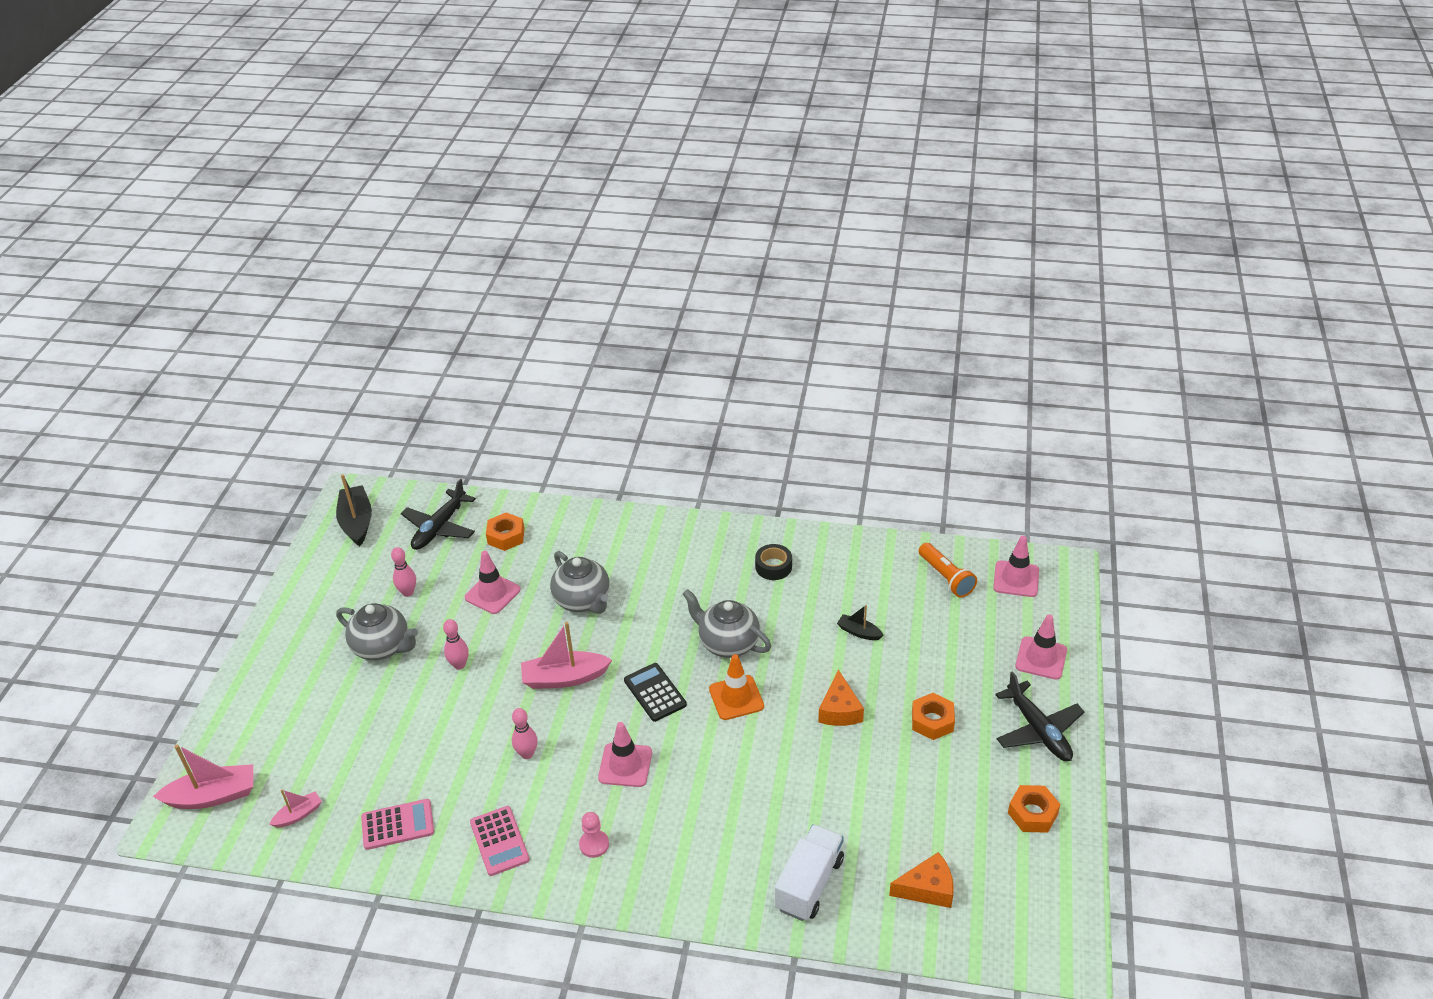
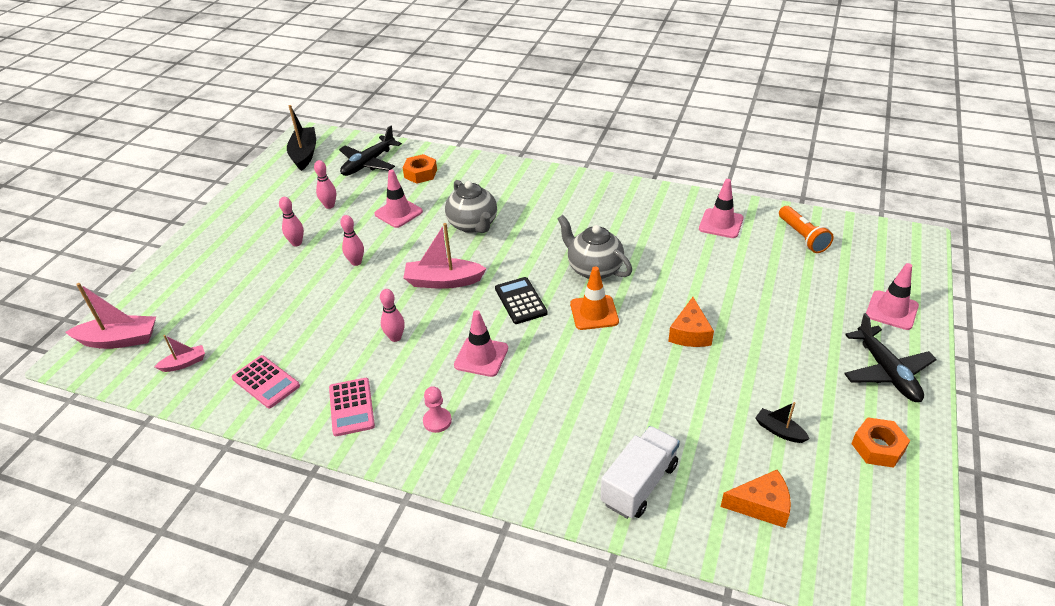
camera: 10 degrees right, 0 degrees up
(382, 647) = (296, 243): grey teapot -> pink bowling pin
(398, 825) = (266, 382): pink calculator -> pink calculator turned 45 degrees clockwise
(773, 566) = (644, 215): black tape -> none
(859, 632) = (716, 272): black boat -> black boat (779, 431)
(932, 721) = (779, 352): orange nut -> none
(1016, 579) = (869, 244): pink traffic cone -> pink traffic cone (721, 223)

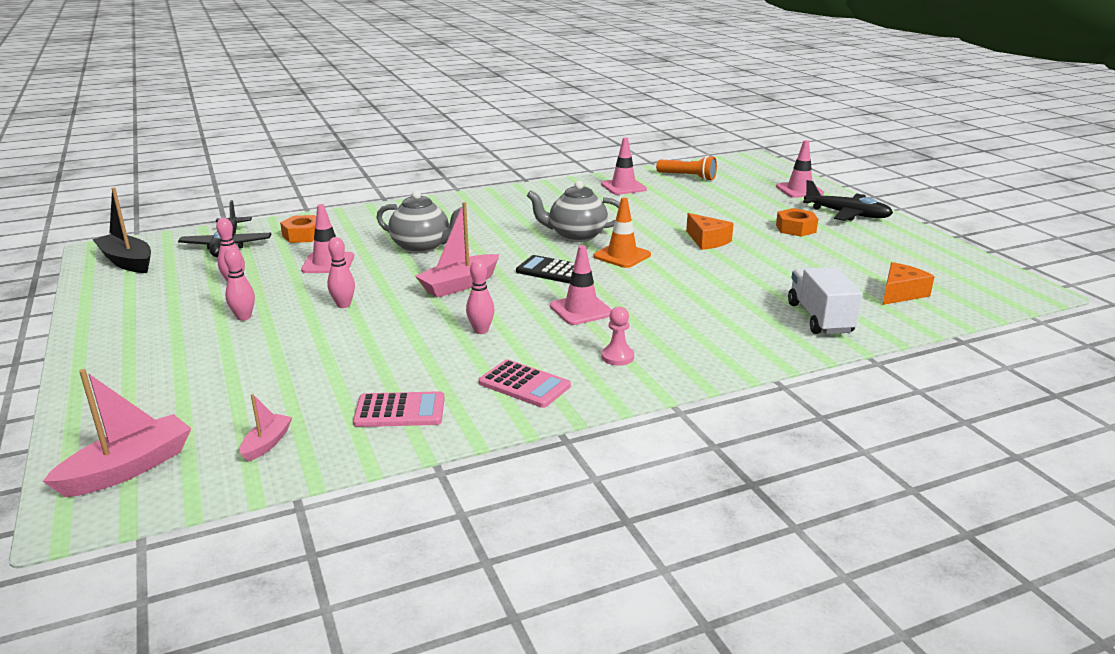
camera: 45 degrees left, 15 degrees down
(779, 431) = (845, 260): black boat -> none
(878, 447) = (904, 244): orange nut -> orange nut (795, 228)

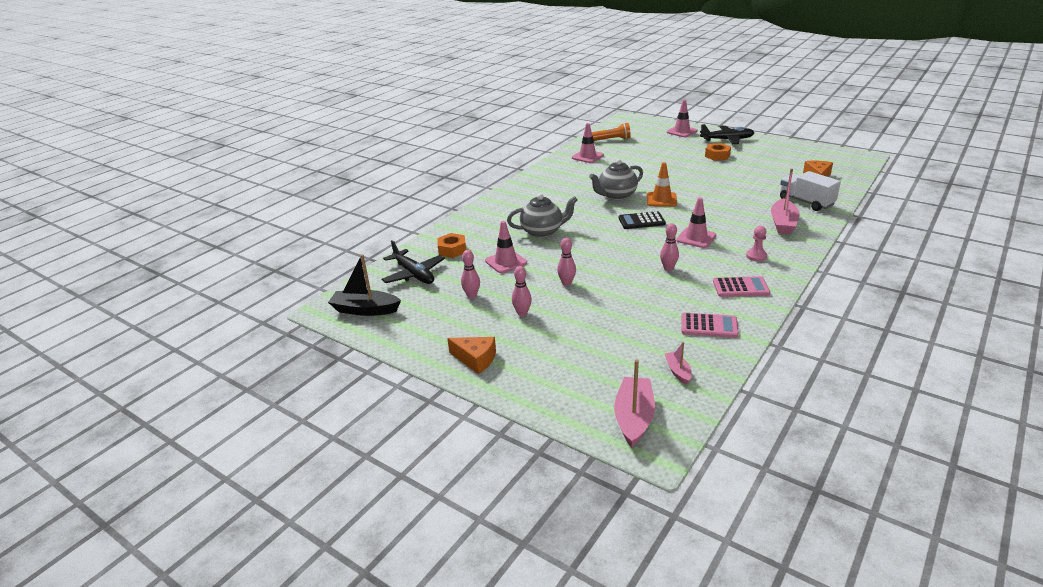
camera: 30 degrees left, 5 degrees up
(400, 411) = (709, 326): pink calculator -> pink calculator turned 45 degrees clockwise
(459, 285) = (608, 247): pink boat -> pink boat (783, 223)
(707, 241) = (688, 176): orange cheese -> orange cheese (475, 359)

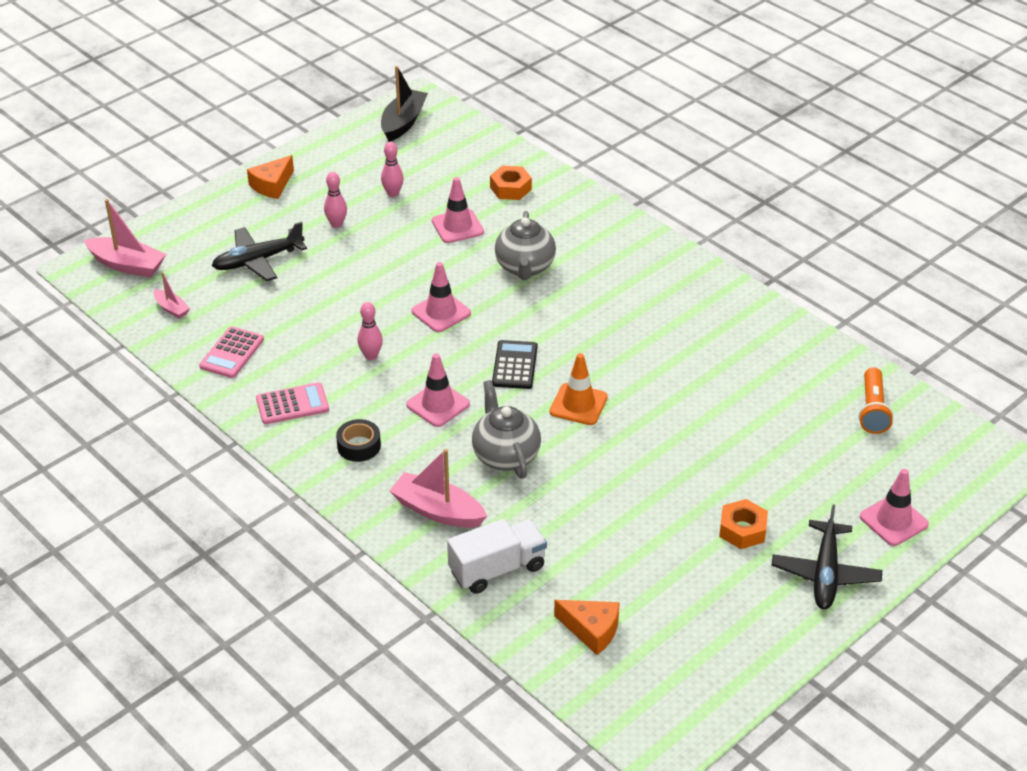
camera: 100 degrees right, 10 degrees up
(414, 274) = (463, 157): black plane -> black plane (258, 260)
(566, 283) = (381, 266): pink bowling pin -> none
(587, 156) = (794, 362): pink traffic cone -> pink traffic cone (441, 312)
(616, 196) = (614, 360): grey teapot -> grey teapot (505, 455)
(678, 371) = (171, 308): pink boat -> pink boat turned 45 degrees clockwise
(740, 287) = (292, 404): pink calculator -> pink calculator turned 120 degrees counterclockwise
(756, 256) = (359, 446): pink pawn -> black tape

